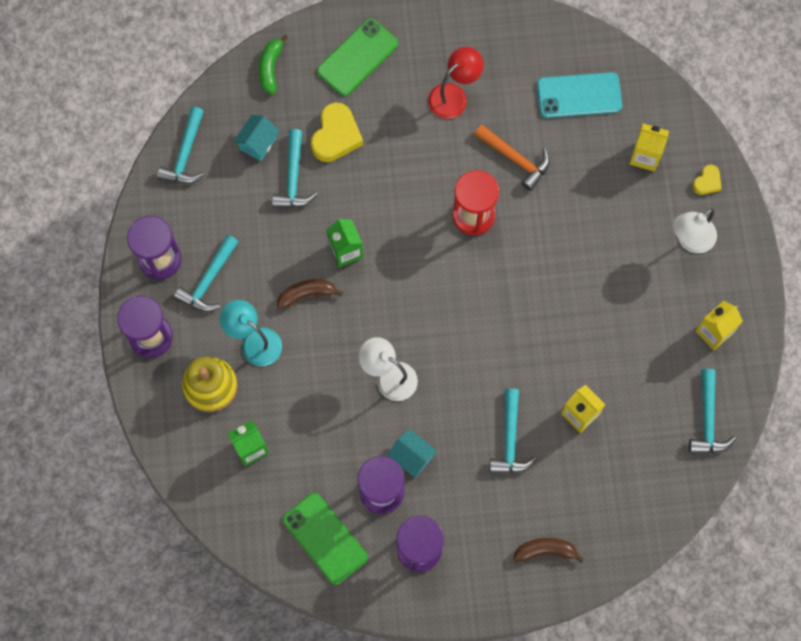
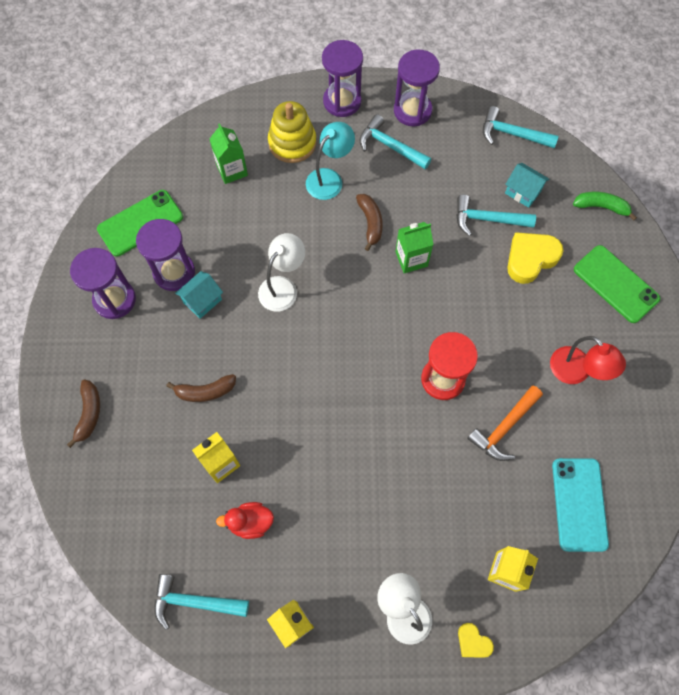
camera: 95 degrees right, 5 degrees down
(336, 136) = (530, 259): yellow heart -> yellow heart turned 120 degrees clockwise
(510, 439) = (205, 391): turquoise hammer -> brown banana
(631, 379) = (250, 522): none -> red duck

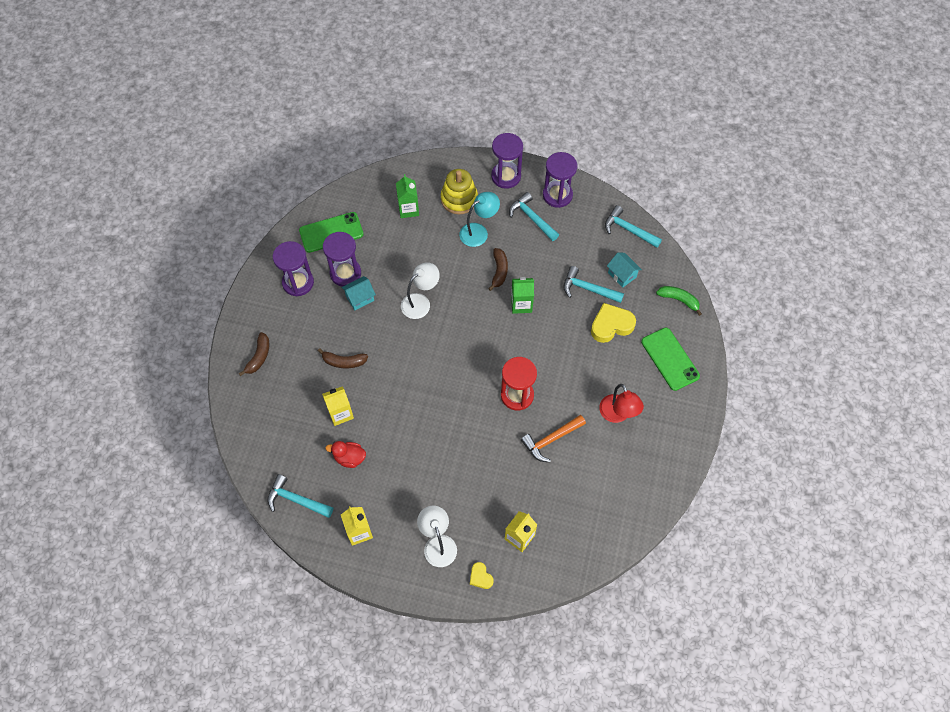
camera: 15 degrees right, 5 degrees down
(579, 504) = (588, 506): turquoise phone -> none

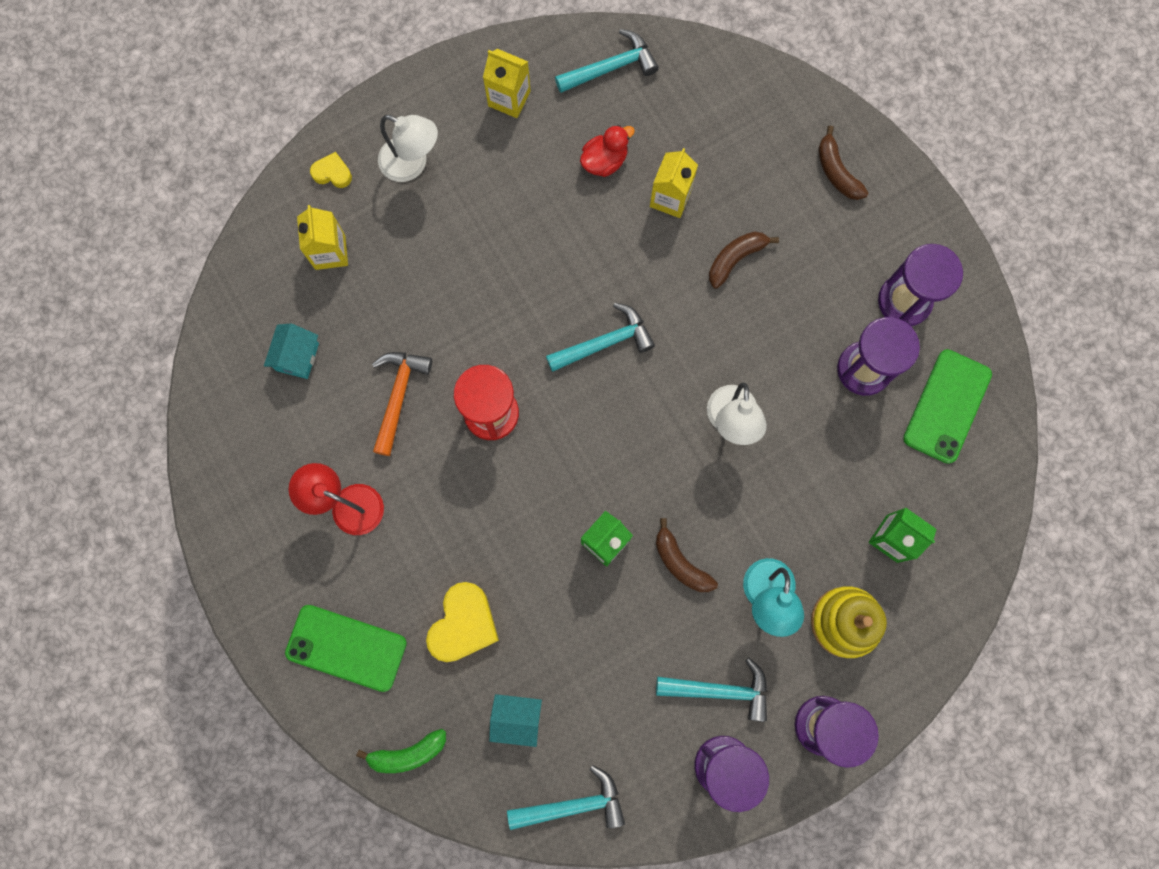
camera: 135 degrees right, 15 degrees up
(360, 298) = (808, 354): turquoise house -> turquoise house (297, 357)
(588, 289) = (542, 650): turquoise hammer -> turquoise hammer (605, 342)

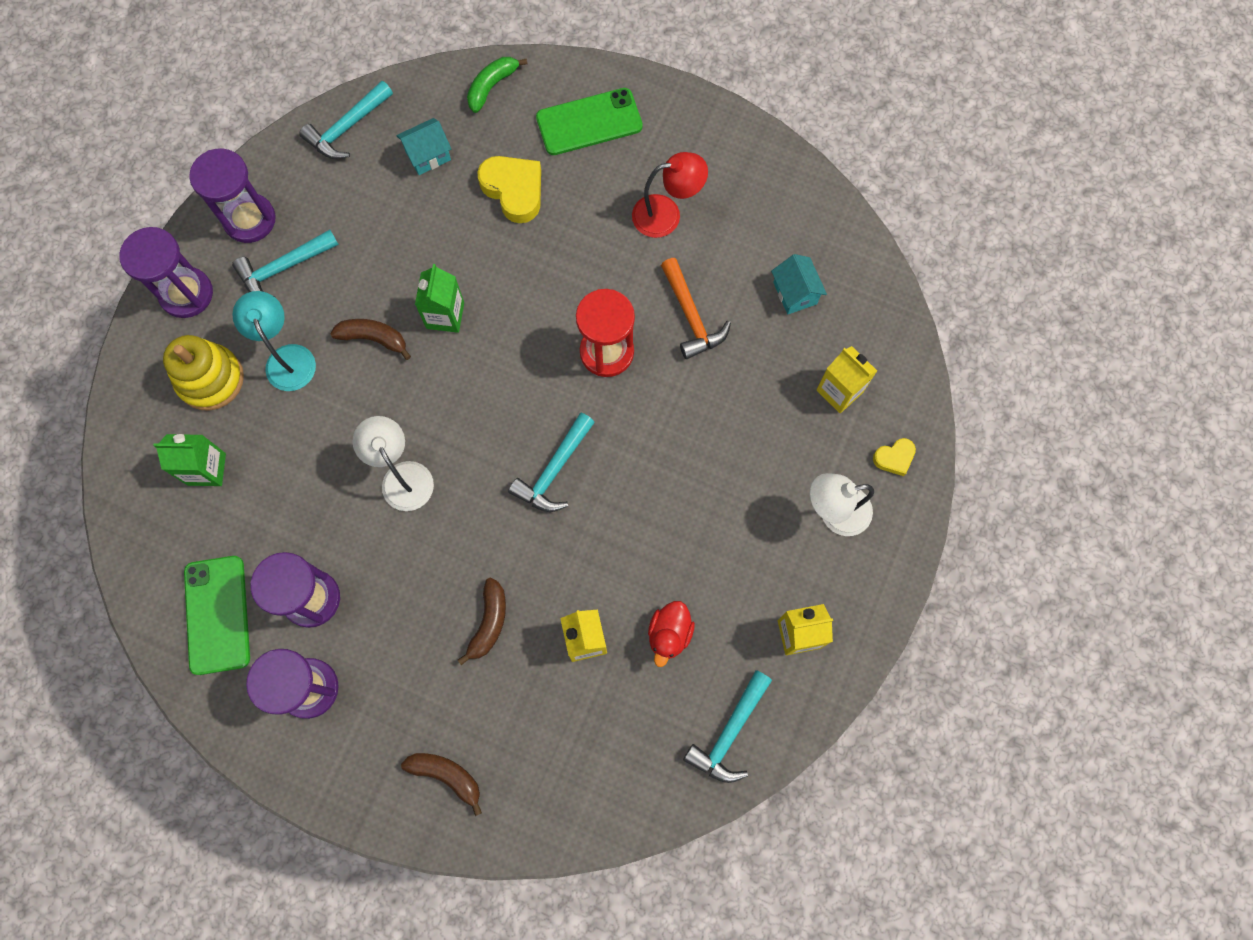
camera: 145 degrees right, 5 degrees down
(463, 624) = (514, 190): yellow heart -> yellow heart turned 150 degrees clockwise

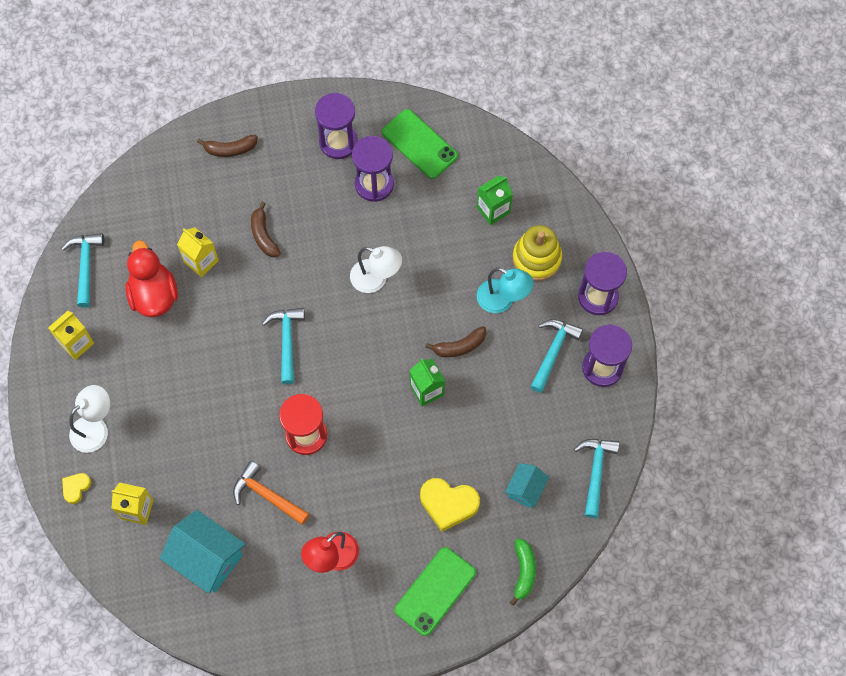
camera: 145 degrees right, 5 degrees down
(669, 634) = (154, 295): red duck -> red duck, size x1.66
(795, 293) = (207, 558): turquoise house -> turquoise house, size x1.78

